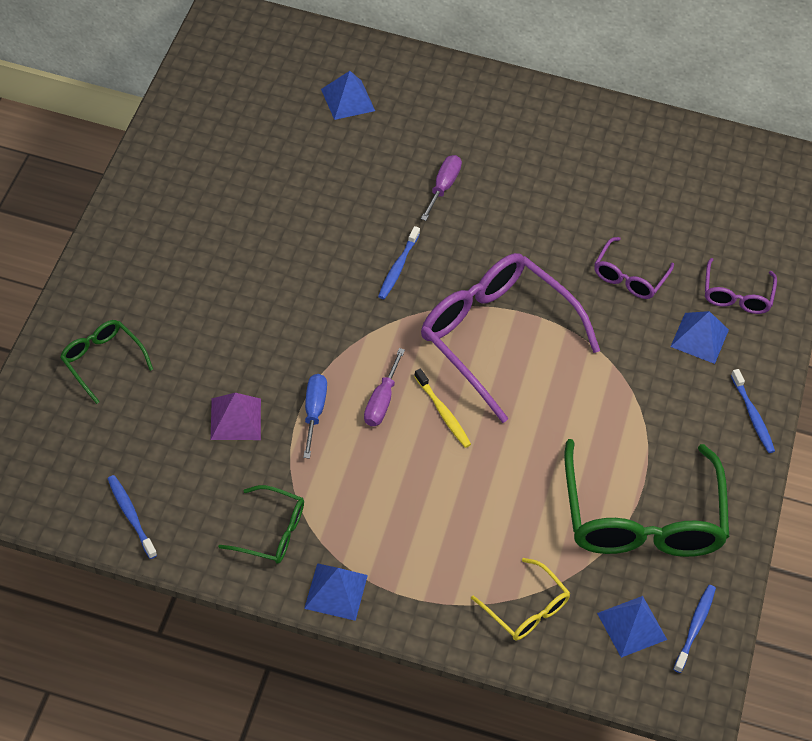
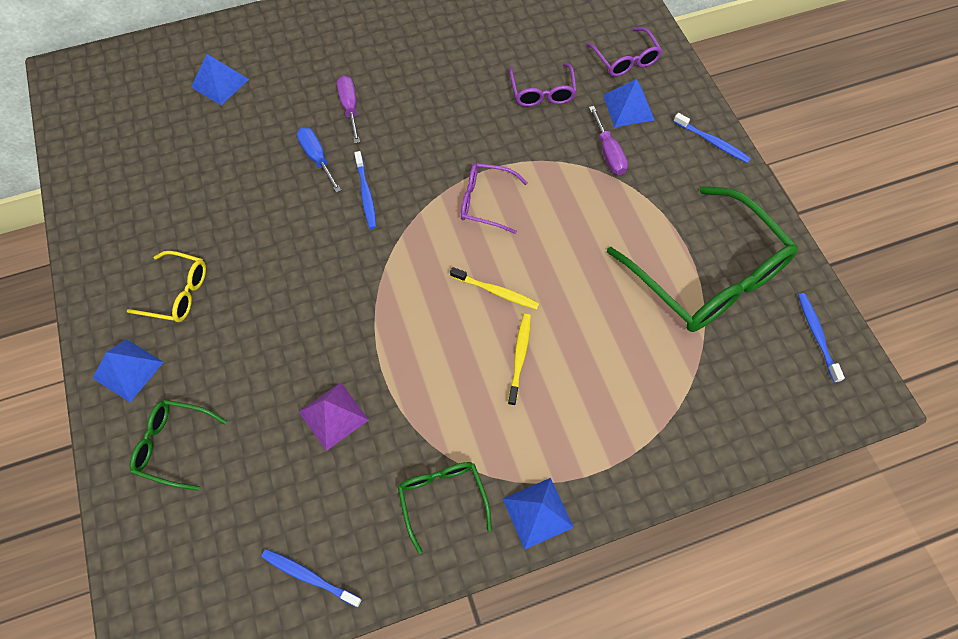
camera: 30 degrees left, 10 degrees up
(271, 532) = (442, 498): green glasses -> green glasses turned 90 degrees counterclockwise
(314, 412) = (394, 362): blue screwdriver -> blue screwdriver (317, 158)
(381, 401) = (441, 315): purple screwdriver -> purple screwdriver (608, 153)
(419, 474) = (519, 357): none -> yellow toothbrush
(496, 337) = (485, 202): purple glasses -> purple glasses, size x0.49
(526, 609) = (691, 413): yellow glasses -> yellow glasses (178, 293)
(631, 626) = (775, 368): blue pyramid -> blue pyramid (128, 370)

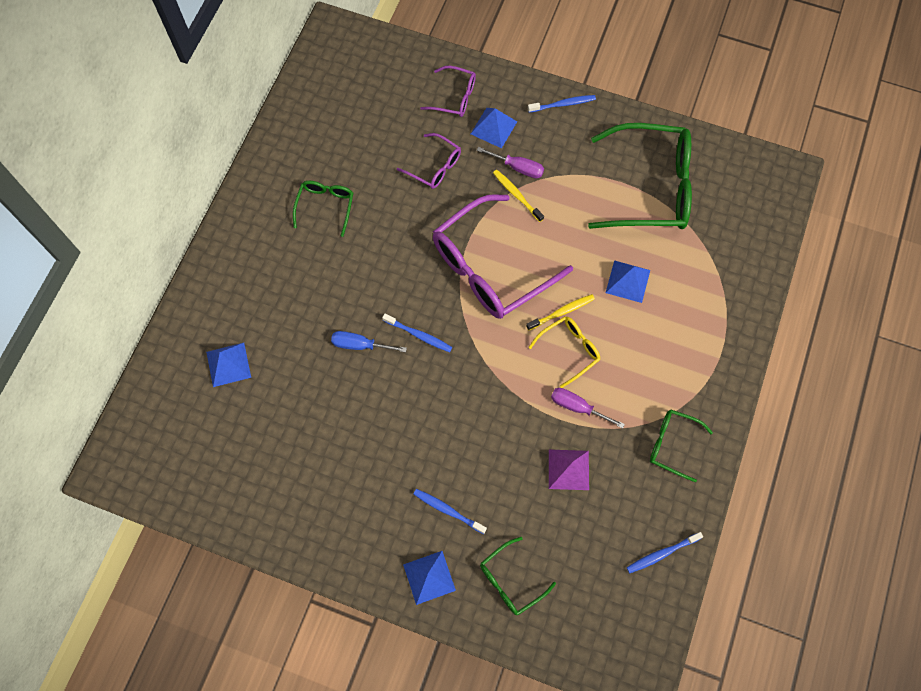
camera: 50 degrees left, 5 degrees up
(178, 293) = (394, 508): yellow glasses -> yellow glasses (569, 350)
(350, 108) = (335, 293): purple screwdriver -> purple screwdriver (577, 407)
(425, 46) = (325, 206): none -> green glasses
(485, 202) = (490, 268): purple glasses -> purple glasses, size x2.06
(519, 357) = (617, 333): yellow toothbrush -> yellow toothbrush (516, 195)
(538, 513) = (721, 399): blue pyramid -> blue pyramid (628, 281)
(816, 335) = (735, 166): blue toothbrush -> blue toothbrush (448, 510)

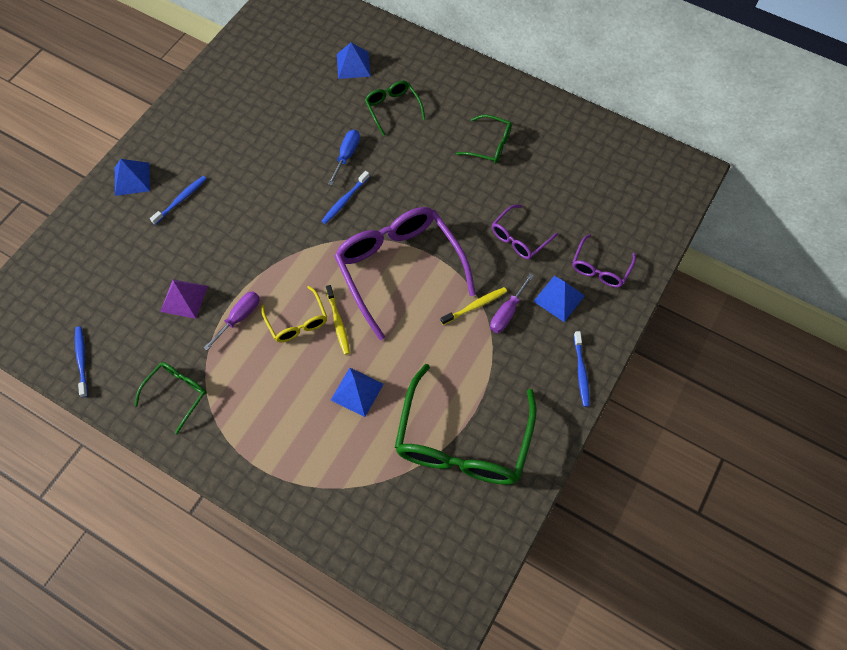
camera: 100 degrees right, 5 degrees down
(510, 580) = (106, 236): green glasses -> green glasses (392, 108)

